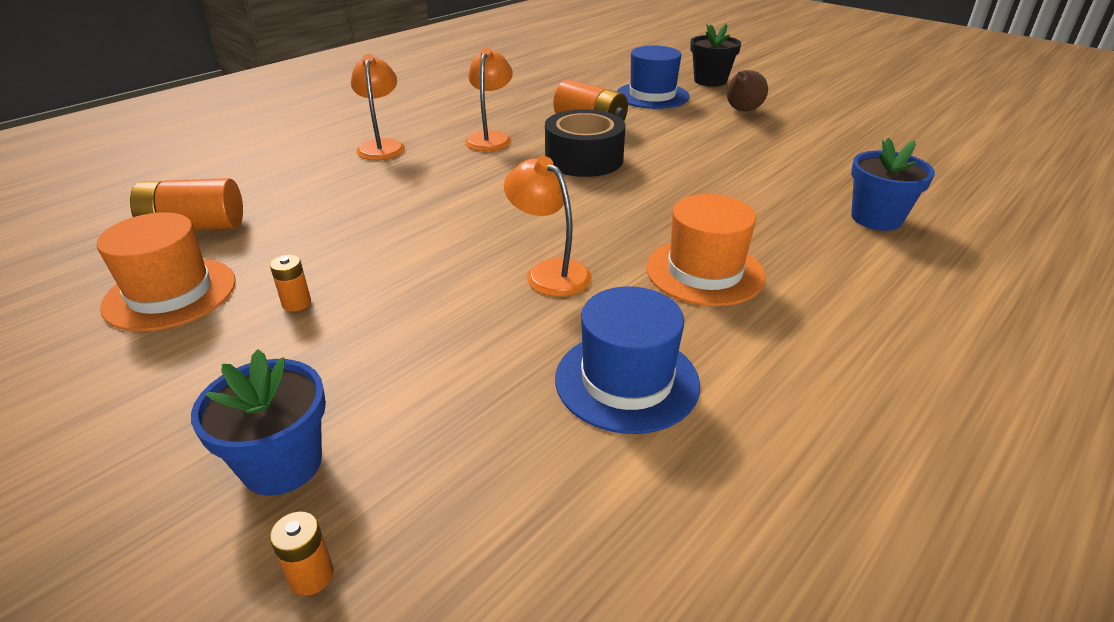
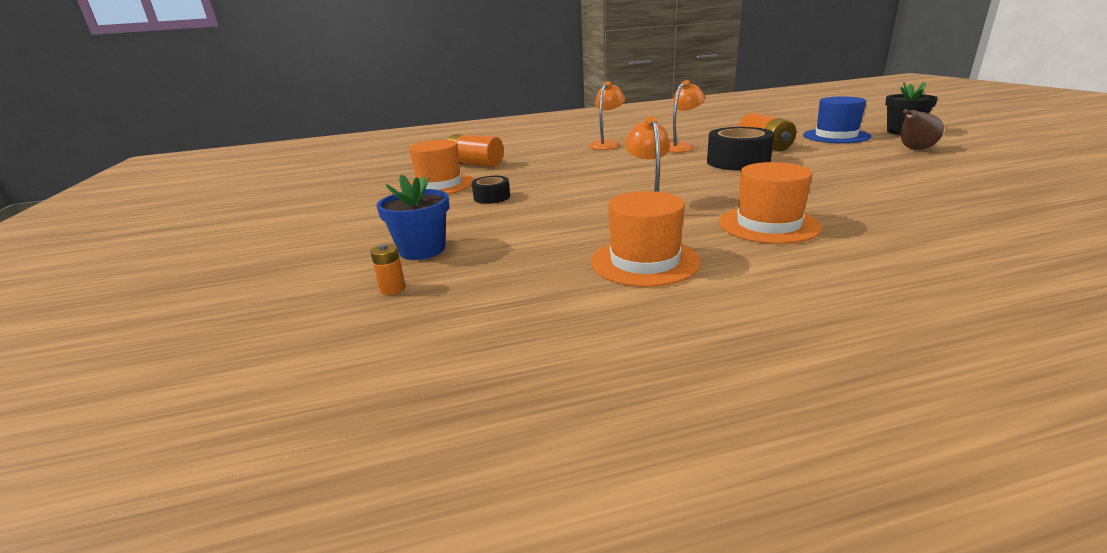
camera: 35 degrees right, 10 degrees down
(296, 303) = (492, 197): orange battery -> black tape
(627, 381) = (644, 261): blue hat -> orange hat
(876, 218) = (983, 221): blue flower pot -> none

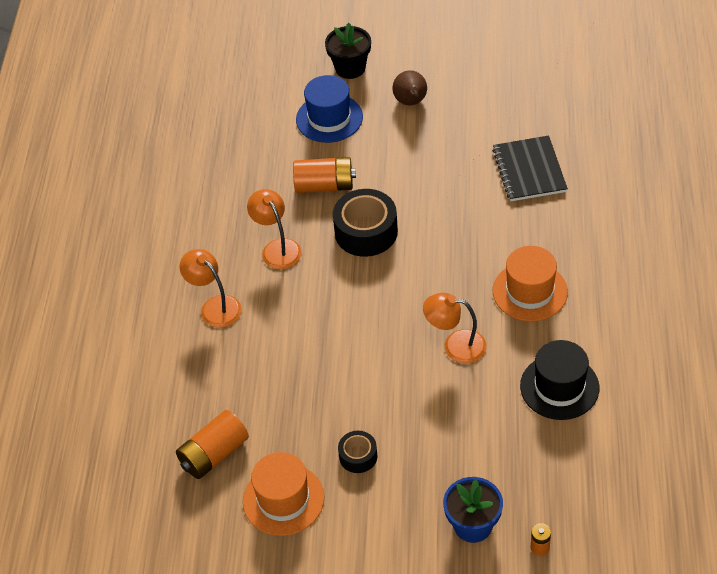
camera: 70 degrees left, 25 degrees up
(644, 261) = (559, 387): orange hat -> black hat
(943, 197) = (529, 170): none -> black notebook

